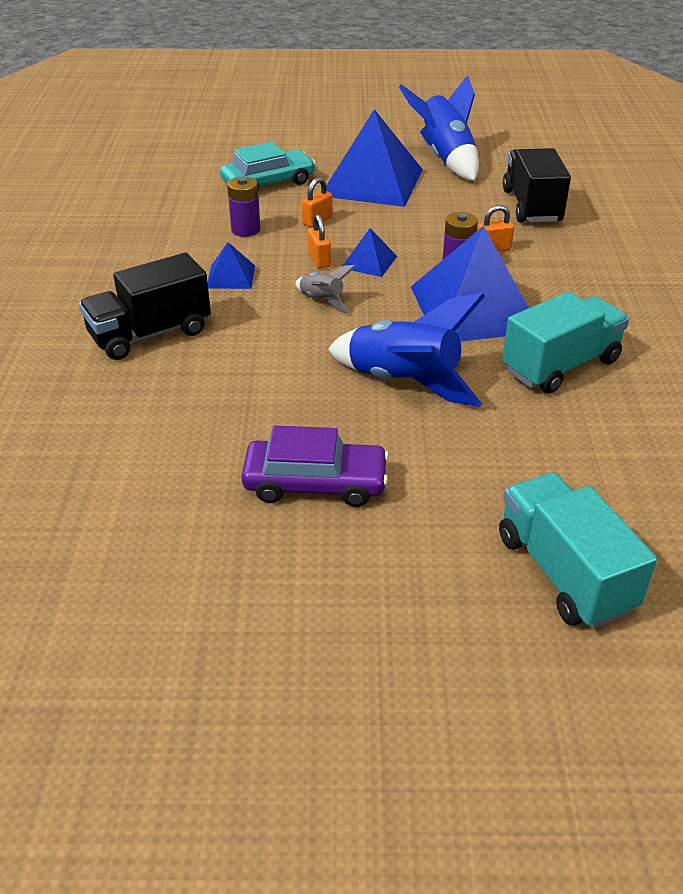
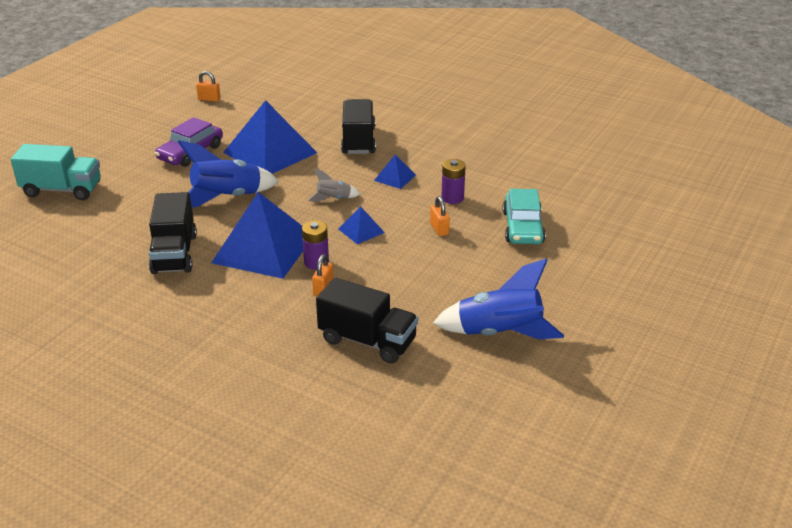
camera: 120 degrees right, 5 degrees down
(319, 260) = (383, 213): orange padlock -> orange padlock (209, 99)
(372, 182) = (483, 275): blue pyramid -> blue pyramid (270, 152)
(560, 366) = (174, 254): turquoise truck -> black truck

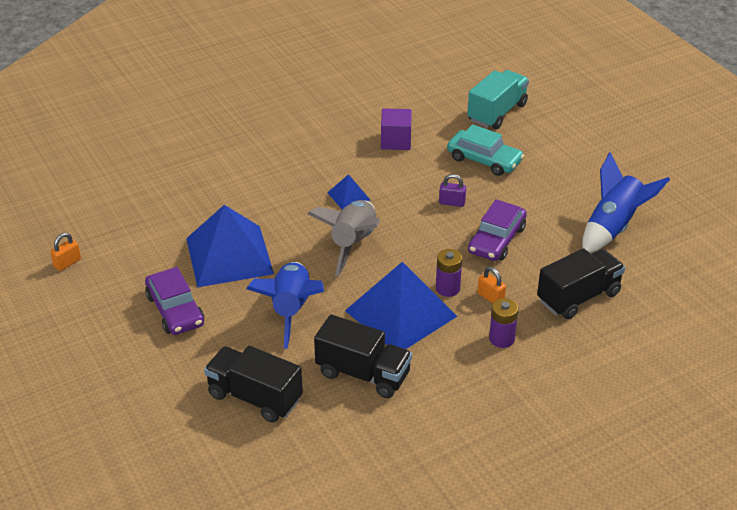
camera: 60 degrees left, 5 degrees up
(62, 190) = (163, 429): turquoise truck -> turquoise truck (497, 113)
(333, 199) = (353, 244): grey rocket -> grey rocket, size x2.01
(358, 141) = (262, 193): black truck -> black truck (255, 397)
(361, 230) = (418, 246): blue pyramid -> none
(409, 268) = (496, 240): none -> purple car
(439, 229) = (452, 203): orange padlock -> purple padlock
(452, 198) = (410, 177): purple battery -> purple battery (501, 339)
(497, 175) = (396, 141): none -> purple cube

